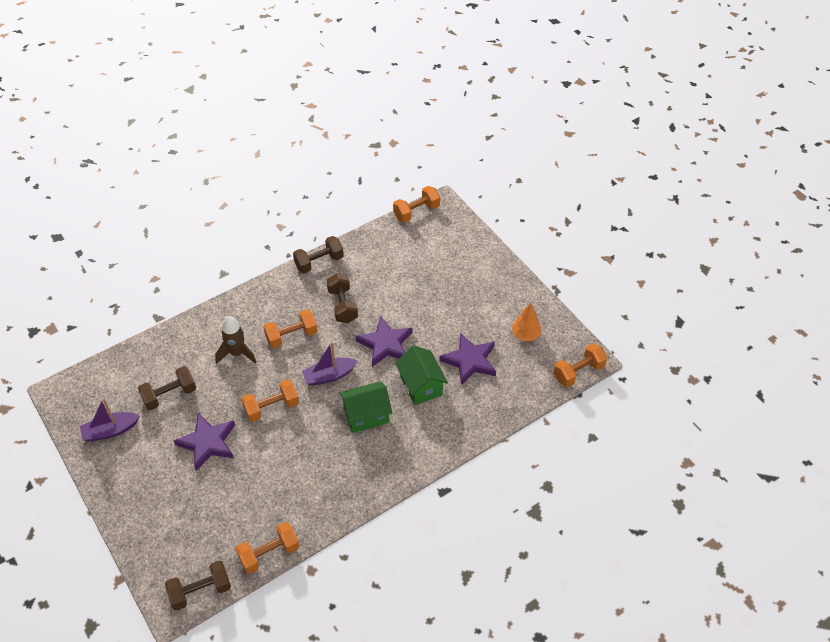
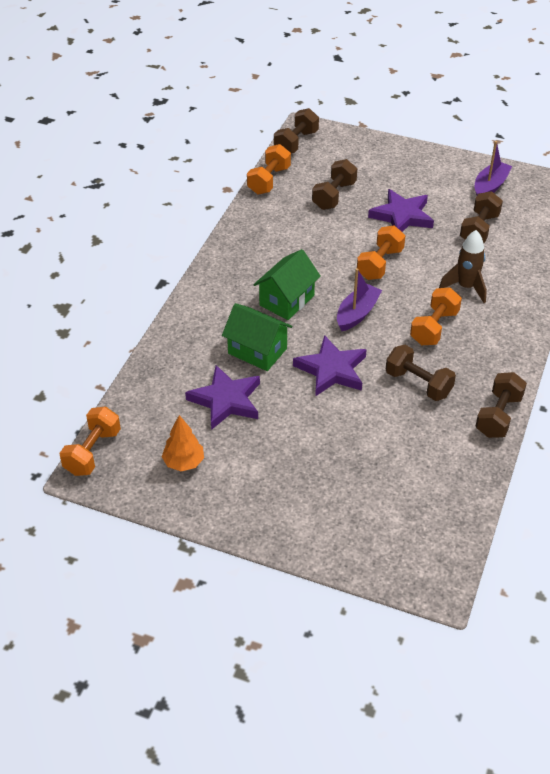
camera: 145 degrees right, 5 degrees down
(235, 499) = (334, 196): none -> brown dumbbell
(416, 212) = (459, 553): orange dumbbell -> none

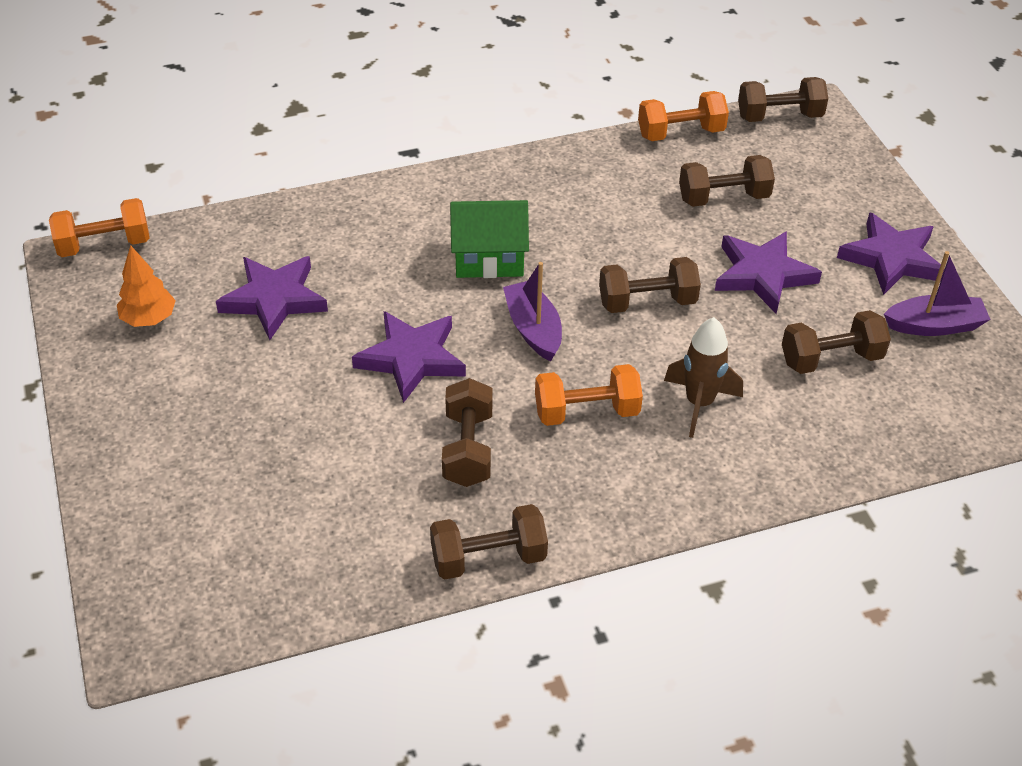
camera: 50 degrees right, 0 degrees up
(257, 351) = (378, 281): green house -> none
(357, 313) = (533, 329): purple boat -> purple boat turned 105 degrees counterclockwise
(380, 264) = (647, 302): orange dumbbell -> brown dumbbell
(434, 171) = (891, 258): none -> purple star

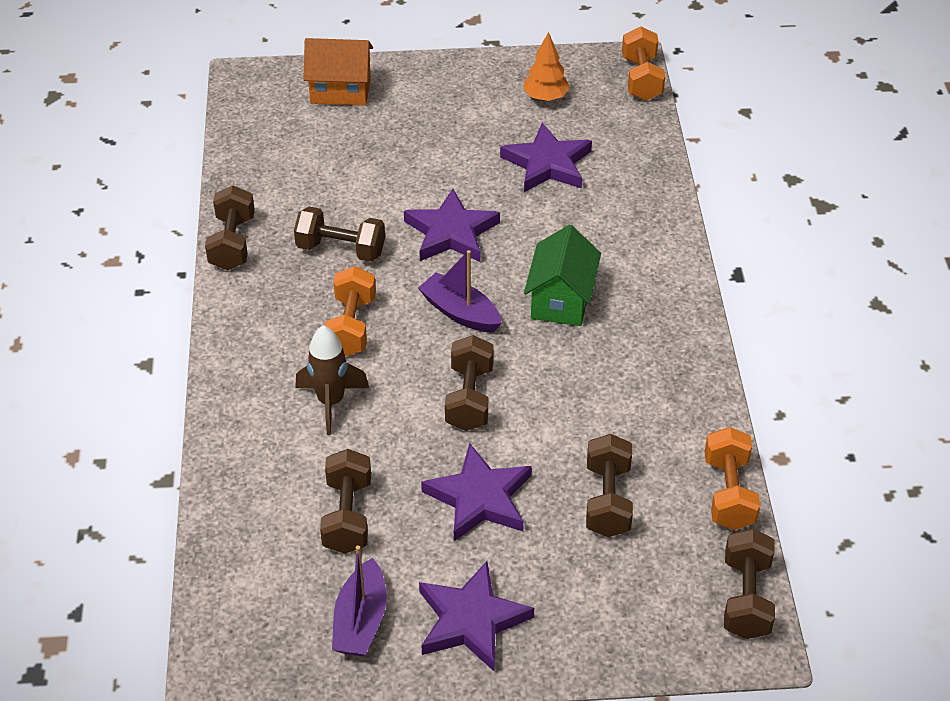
camera: 105 degrees right, 0 degrees up
(157, 522) = (340, 90): none -> orange house
(533, 329) = (460, 312): purple boat -> purple boat turned 135 degrees counterclockwise

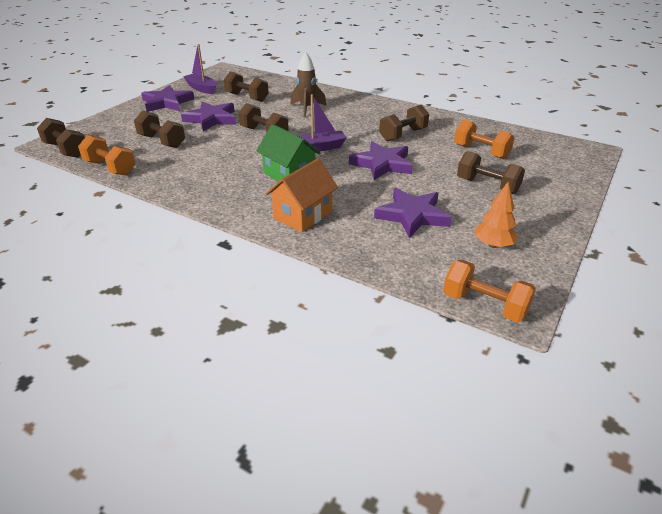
camera: 125 degrees right, 10 degrees down
(232, 243) = (437, 115): brown dumbbell -> brown dumbbell (487, 186)
(340, 90) = (558, 173): orange house -> orange house (303, 215)
(351, 326) = (345, 123): orange dumbbell -> orange dumbbell (481, 152)

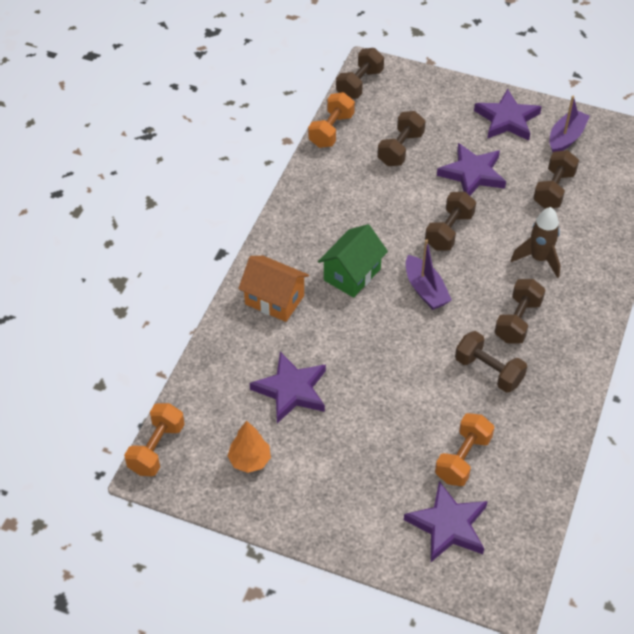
camera: 80 degrees right, 15 degrees up
(382, 164) = (399, 355): purple star -> purple star (448, 525)
(487, 186) = (371, 461): brown dumbbell -> brown dumbbell (517, 321)

